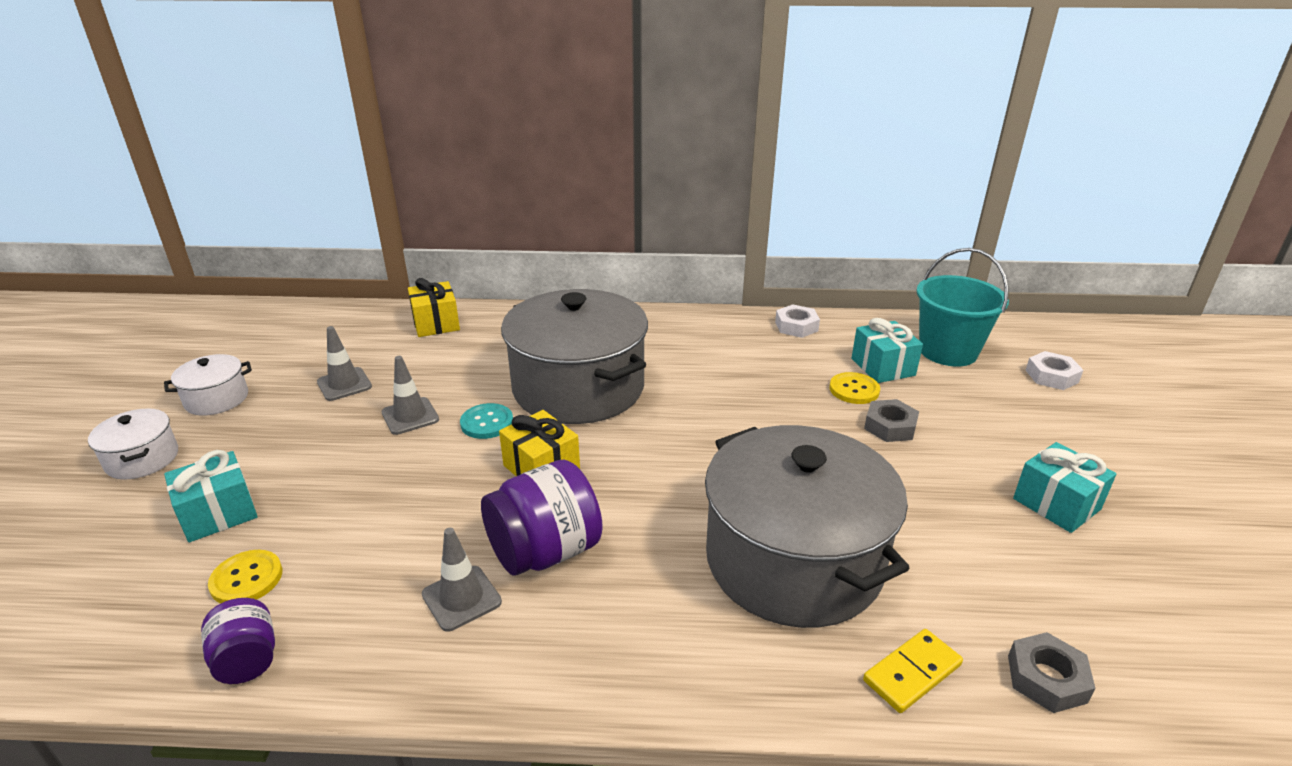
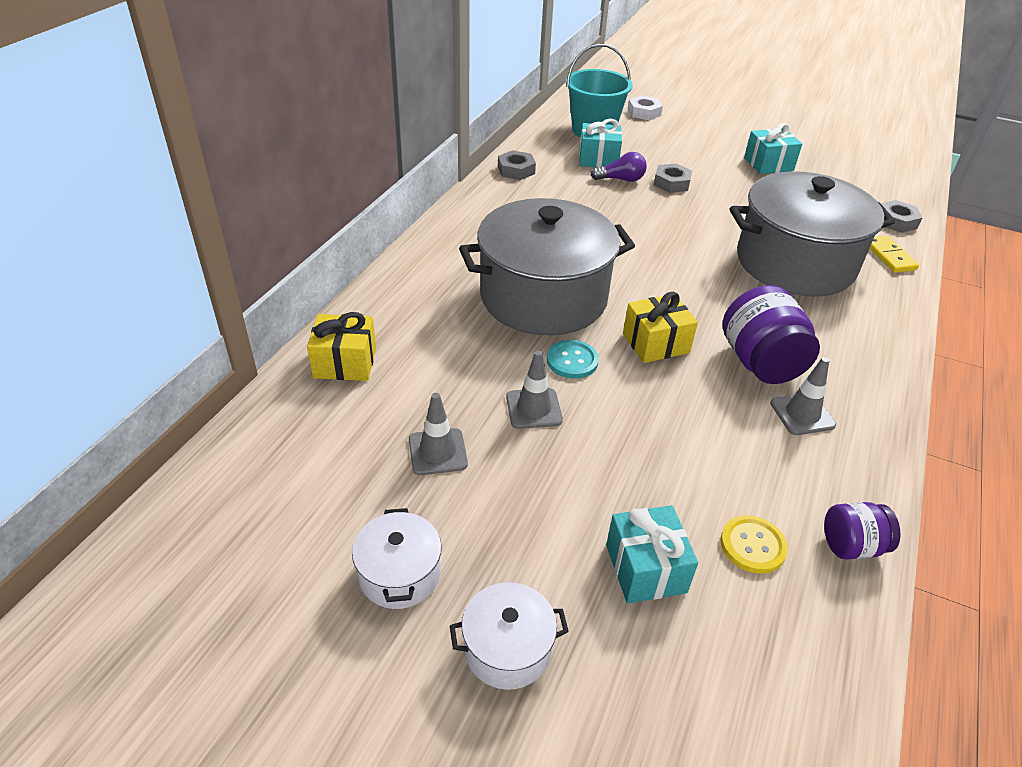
camera: 70 degrees left, 10 degrees up
(796, 326) = (516, 170): white nut -> grey nut
(854, 390) = (621, 179): yellow button -> purple light bulb

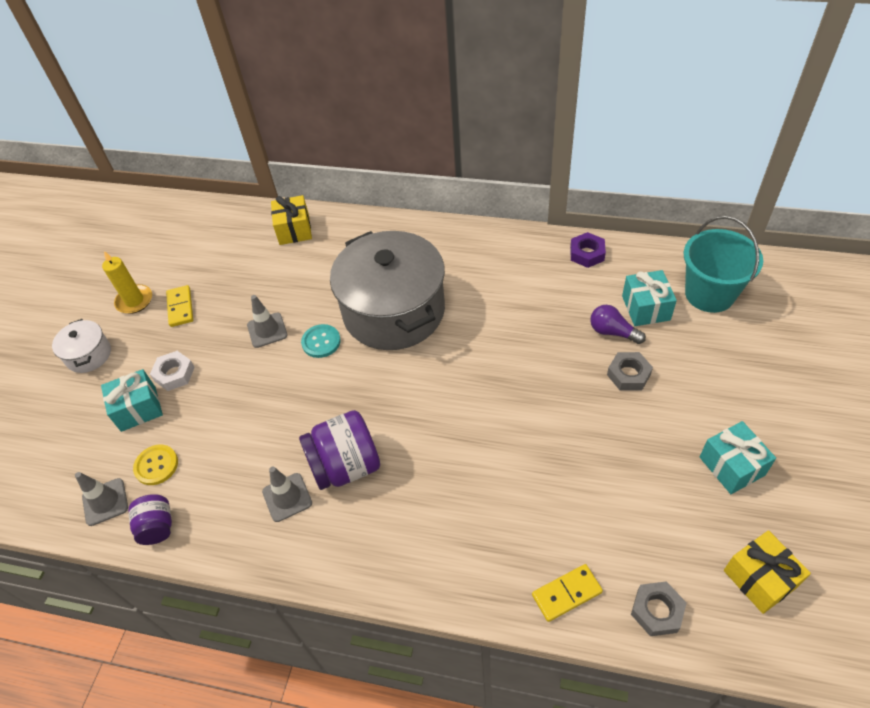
camera: 85 degrees right, 10 degrees up
(399, 574) = (134, 301): white pot -> yellow candle
(437, 452) = (222, 293): grey traffic cone -> grey traffic cone (105, 502)
(445, 506) = (180, 307): none -> yellow domino
(516, 170) = (587, 253): grey nut -> purple nut
(621, 179) = (612, 332): purple light bulb -> purple light bulb turned 135 degrees clockwise
(644, 112) = (790, 331): white nut -> white nut (174, 374)
(655, 343) = (354, 390): yellow gift -> yellow gift (759, 578)
(795, 263) = (514, 494): grey pot -> none

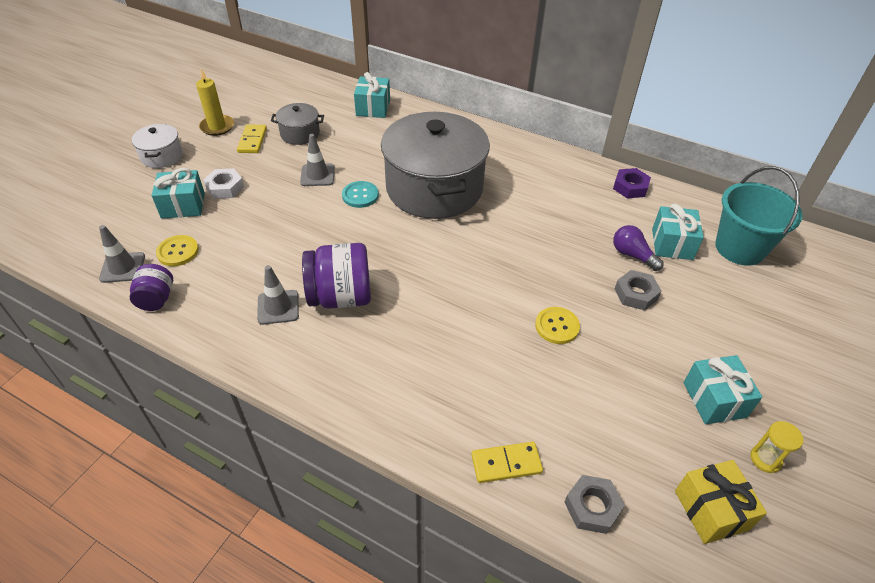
camera: 10 degrees right, 5 degrees down
(228, 284) = (300, 134): none -> grey pot
(294, 230) = (373, 108): yellow gift -> turquoise gift
(566, 433) = (557, 326): none -> yellow button
(792, 512) = (765, 459): none -> yellow hourglass

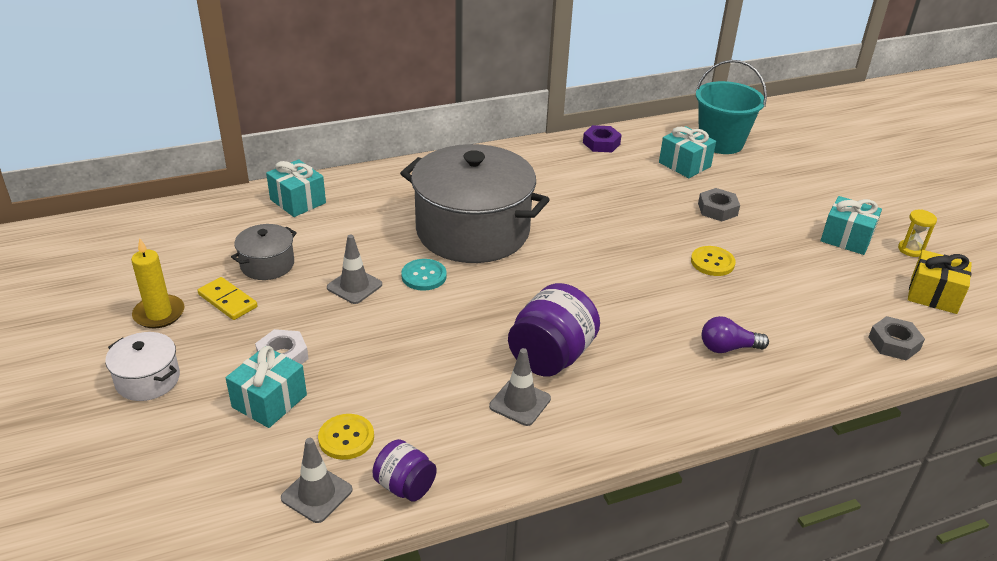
camera: 50 degrees left, 10 degrees down
(506, 463) = (824, 362): yellow domino -> none
(632, 255) = (676, 187): purple light bulb -> purple light bulb (728, 348)

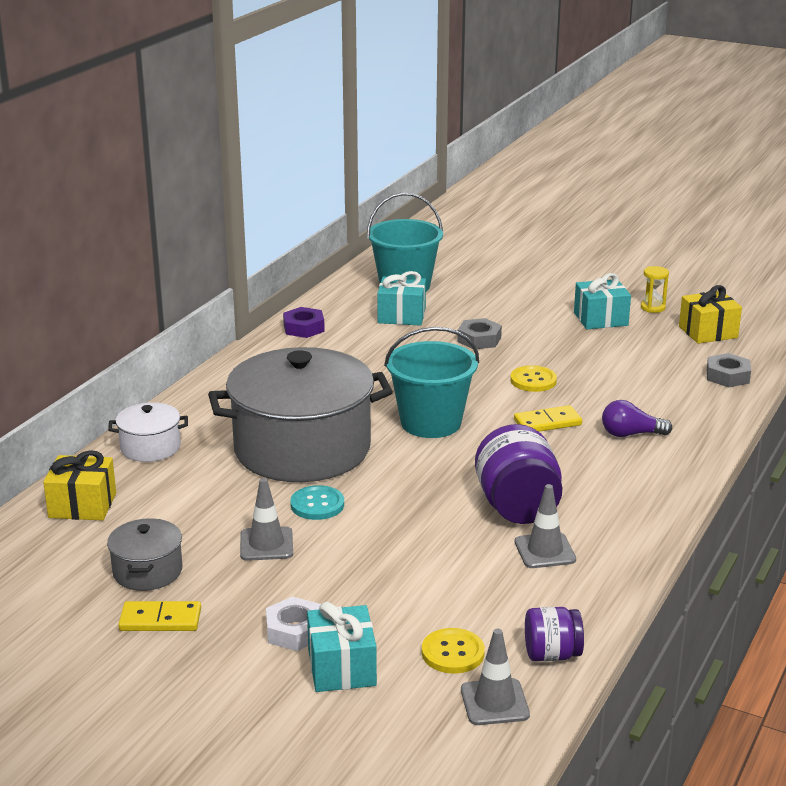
camera: 40 degrees left, 10 degrees down
(148, 380) = (195, 721): white pot -> white pot (150, 447)
(159, 314) = (106, 668): yellow candle -> none
(298, 201) = (82, 505): turquoise gift -> yellow gift
(585, 256) = (431, 423): none -> turquoise bucket
(673, 302) = (547, 422): none -> yellow domino
(728, 348) = (631, 434): purple light bulb -> purple light bulb turned 45 degrees clockwise

